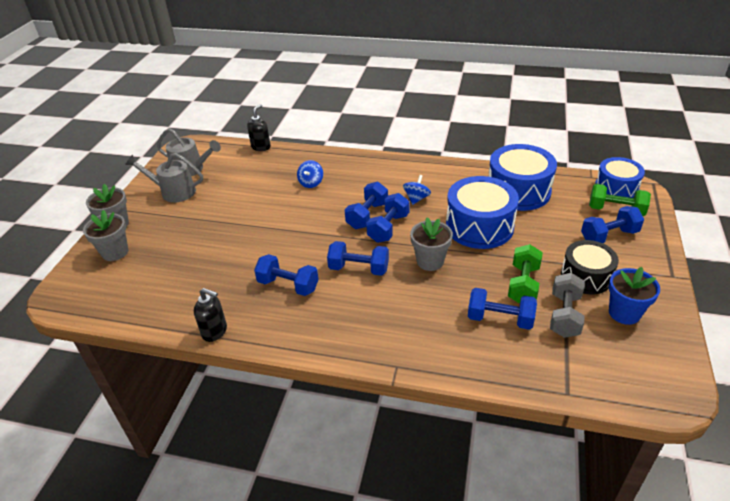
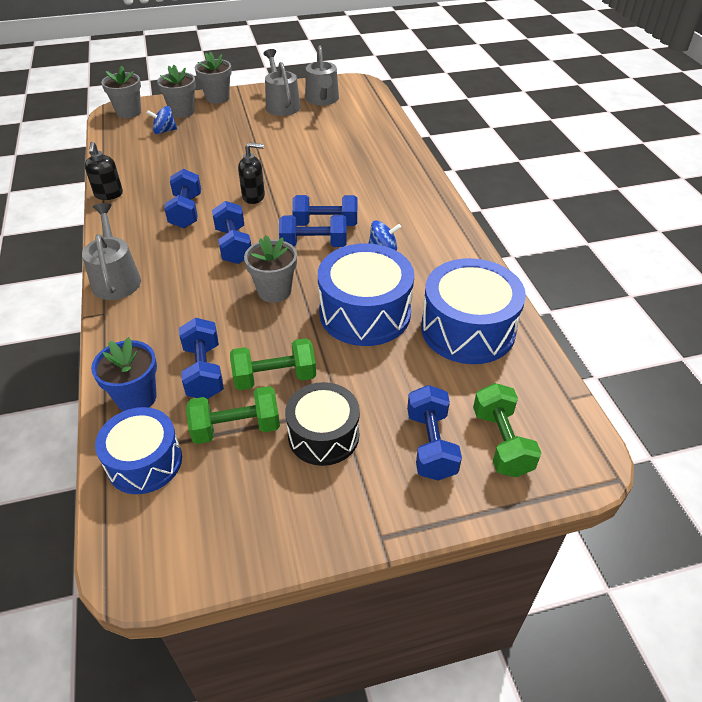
camera: 60 degrees right, 5 degrees up
(71, 289) = (128, 112): none -> grey flower pot
(261, 147) = (392, 121): black soap dispenser -> black soap dispenser (254, 196)
(311, 183) = (355, 170): blue spinning top -> blue spinning top (164, 131)
(353, 349) = (116, 279): none -> grey watering can
(564, 315) = (236, 428): grey dumbbell -> green dumbbell
(609, 236) = (431, 445): blue dumbbell -> blue dumbbell turned 45 degrees clockwise
(616, 188) = (563, 433): blue drum -> blue drum (144, 462)
(624, 313) = (269, 489): blue flower pot -> blue flower pot (136, 398)

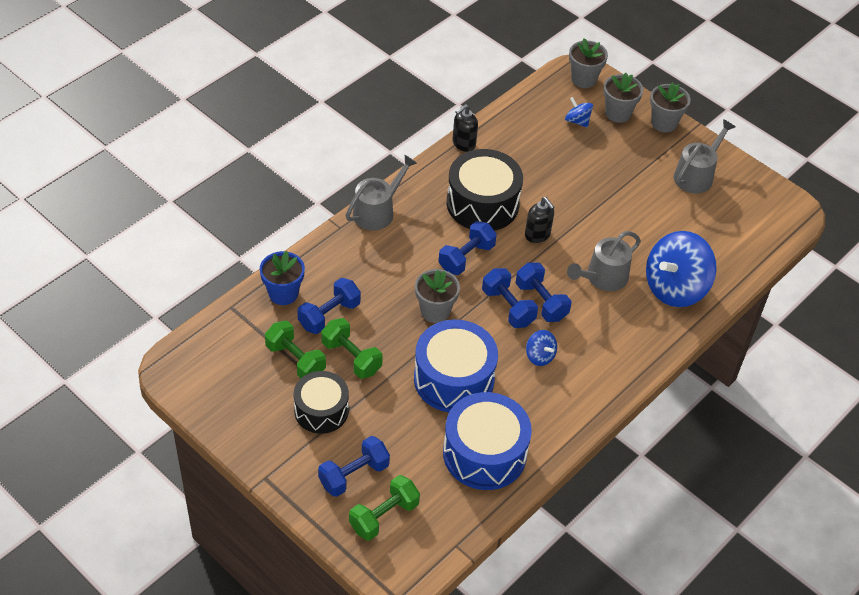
camera: 55 degrees right, 5 degrees up
(144, 462) = (240, 329): blue drum -> none
(186, 211) = (482, 204): blue dumbbell -> black drum
(322, 99) = (735, 200): grey watering can -> grey watering can (603, 278)
(376, 154) = (675, 287): none -> blue spinning top

